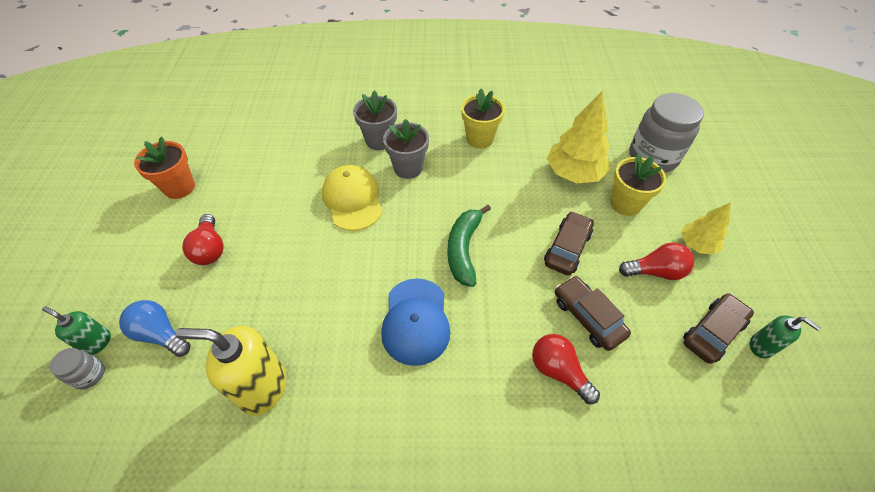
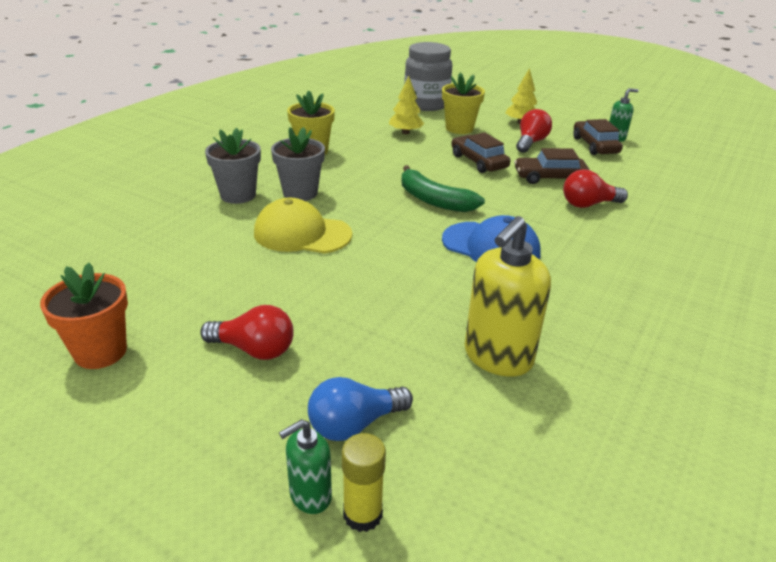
camera: 60 degrees left, 20 degrees down
(89, 375) = (362, 514): grey jar -> yellow glue stick
(574, 173) = (405, 132): yellow tree -> yellow tree, size x0.60

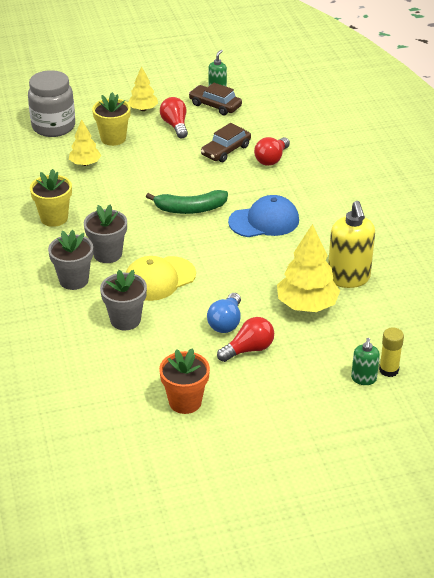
camera: 45 degrees left, 5 degrees up
(210, 246) = (125, 320): none -> grey flower pot
(354, 424) = (338, 345): blue light bulb -> blue light bulb (226, 322)
(397, 351) = (307, 305): none -> yellow tree
(478, 161) = (169, 162): brown car -> none

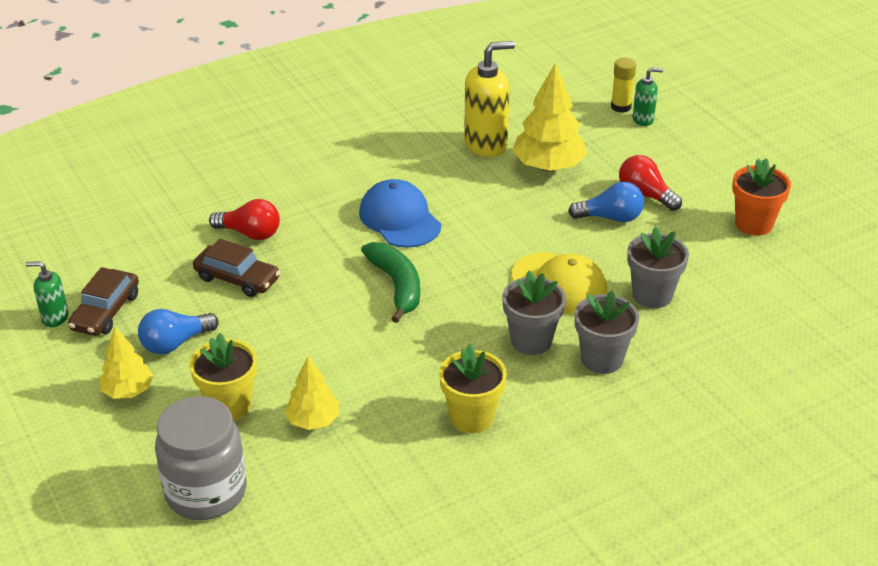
camera: 105 degrees left, 0 degrees up
(175, 125) = (175, 343): red light bulb -> blue light bulb

